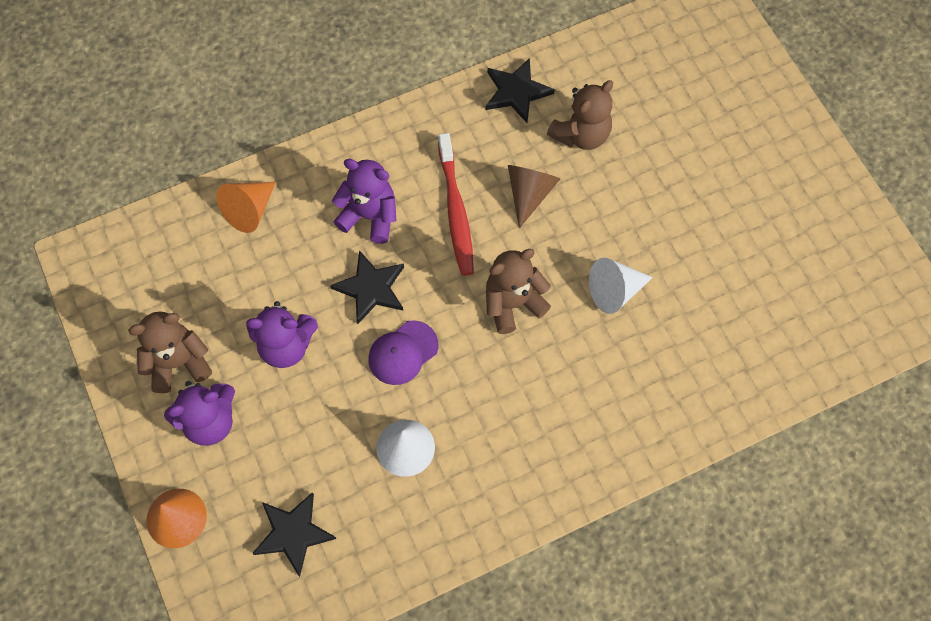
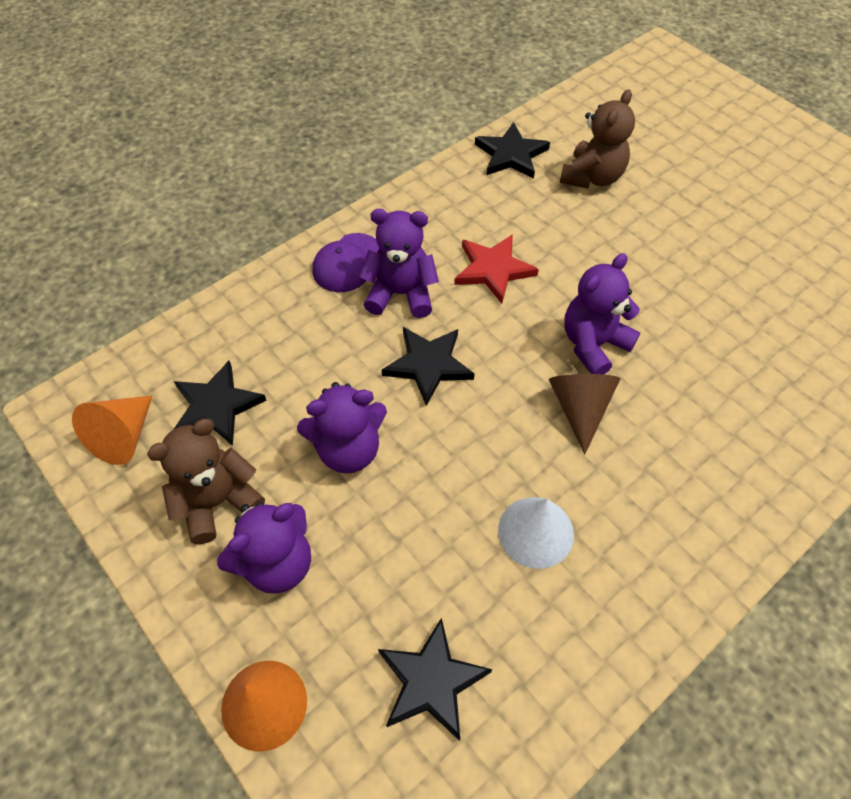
camera: 15 degrees left, 10 degrees down
(195, 283) = (216, 406): none -> black star
(250, 210) = (262, 317): orange cone -> orange cone (124, 437)
(403, 353) = (491, 424): purple cap -> purple cap (347, 263)
(456, 211) = (493, 269): red toothbrush -> red star
(513, 303) = (593, 344): brown teddy bear -> purple teddy bear
(529, 193) = (563, 238): brown cone -> brown cone (579, 409)
(615, 291) = (696, 308): white cone -> none

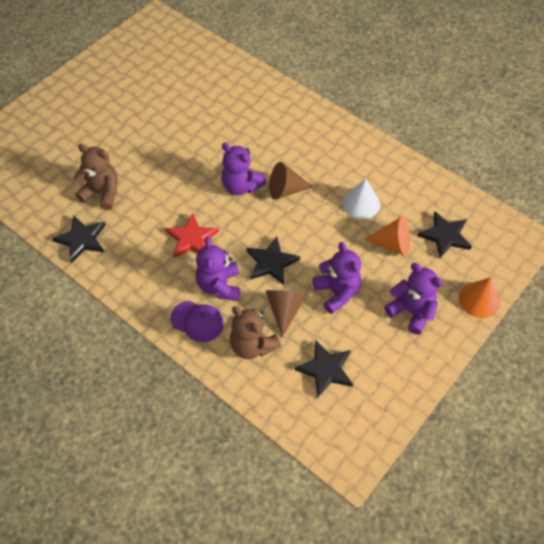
camera: 100 degrees left, 0 degrees up
(124, 437) = (359, 417): orange cone -> orange cone (392, 244)
(217, 501) = (386, 350): brown teddy bear -> brown teddy bear (252, 345)
(336, 369) = (284, 310): none -> brown cone

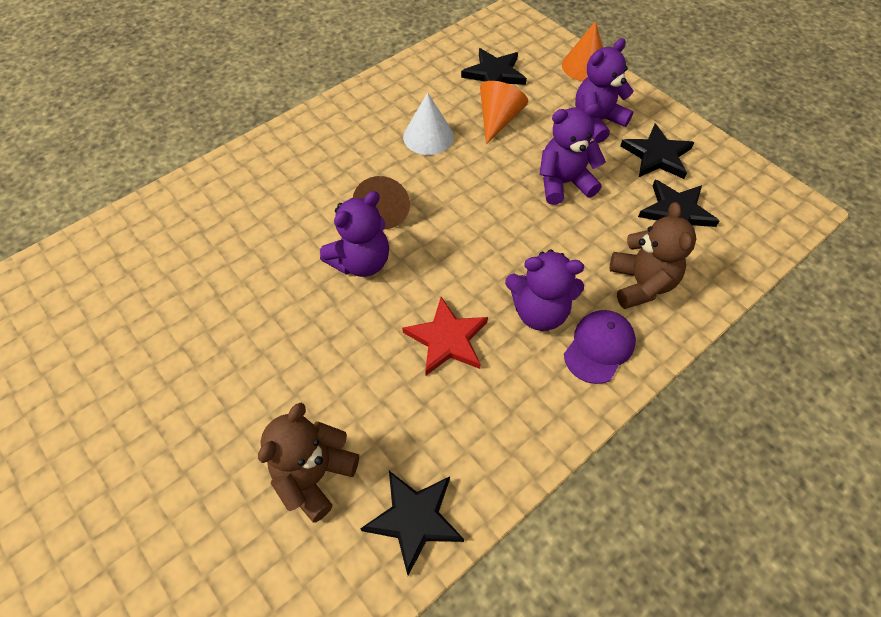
camera: 80 degrees left, 0 degrees up
(252, 345) = (641, 284): brown teddy bear -> brown teddy bear turned 60 degrees counterclockwise
(271, 262) = (507, 244): black star -> black star (657, 155)
(284, 310) = (586, 240): brown cone -> none

